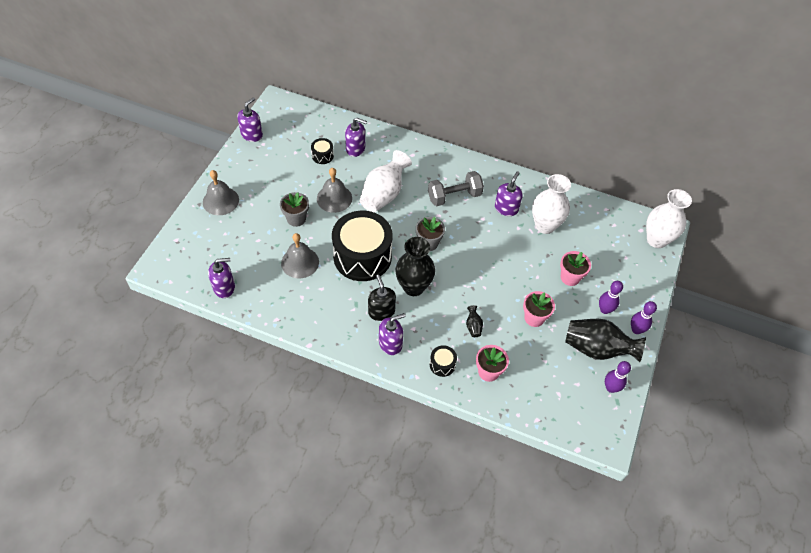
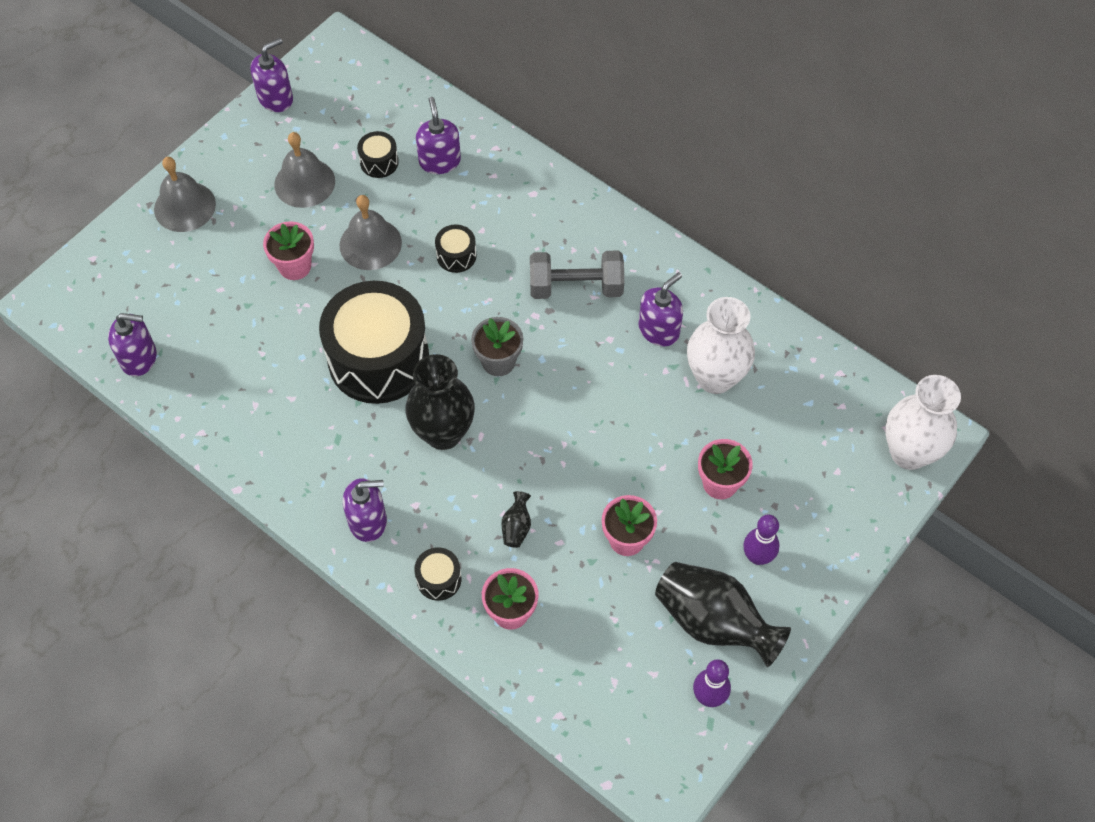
camera: 20 degrees right, 5 degrees up
(296, 219) = (295, 266): grey flower pot -> pink flower pot
(300, 262) = (273, 344): grey bell -> grey bell (304, 182)
(355, 149) = (439, 161): purple soap dispenser -> purple soap dispenser turned 135 degrees counterclockwise
(381, 311) = (374, 462): black soap dispenser -> none
(384, 194) = (456, 256): white vase -> black drum
(636, 330) = (798, 607): purple bowling pin -> none

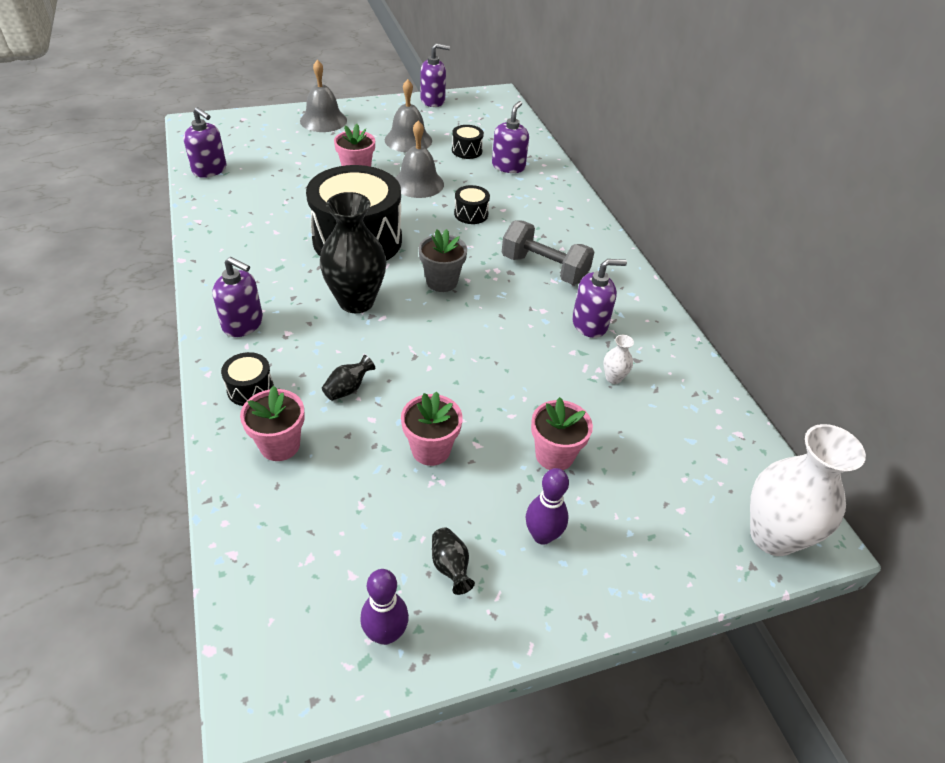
camera: 30 degrees right, 15 degrees down
(714, 622) = (450, 567): black vase -> black vase, size x0.42
(715, 378) = (613, 378): white vase -> white vase, size x0.42

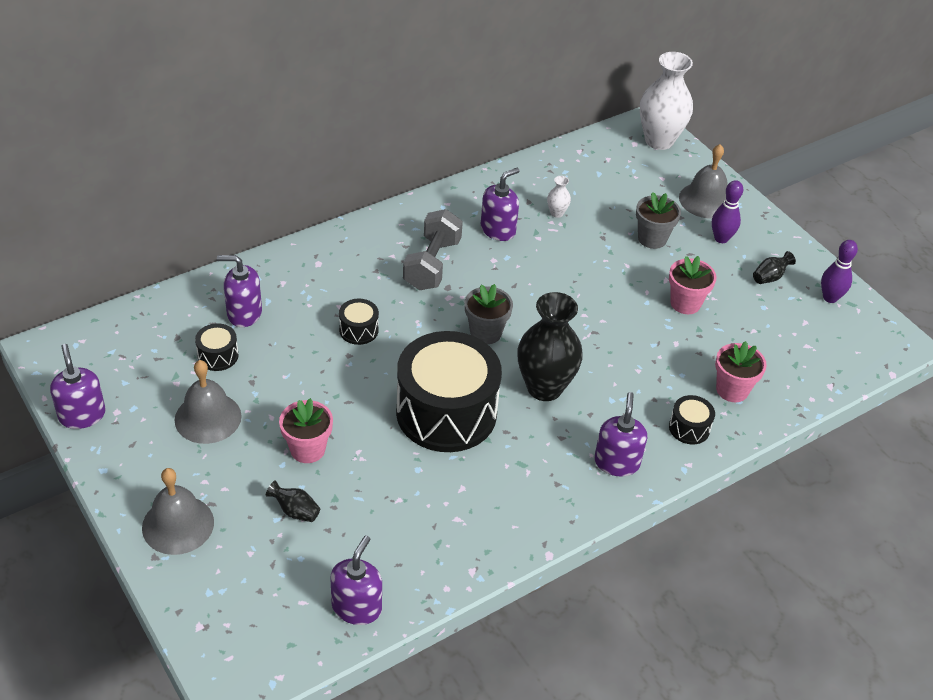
camera: 105 degrees left, 0 degrees up
(348, 389) = (654, 365): black vase -> black vase (295, 511)
(418, 183) = (312, 386): grey bell -> grey bell (705, 200)
(554, 455) = (652, 238): pink flower pot -> grey flower pot
(590, 324) = (498, 230): purple soap dispenser -> purple soap dispenser turned 75 degrees clockwise

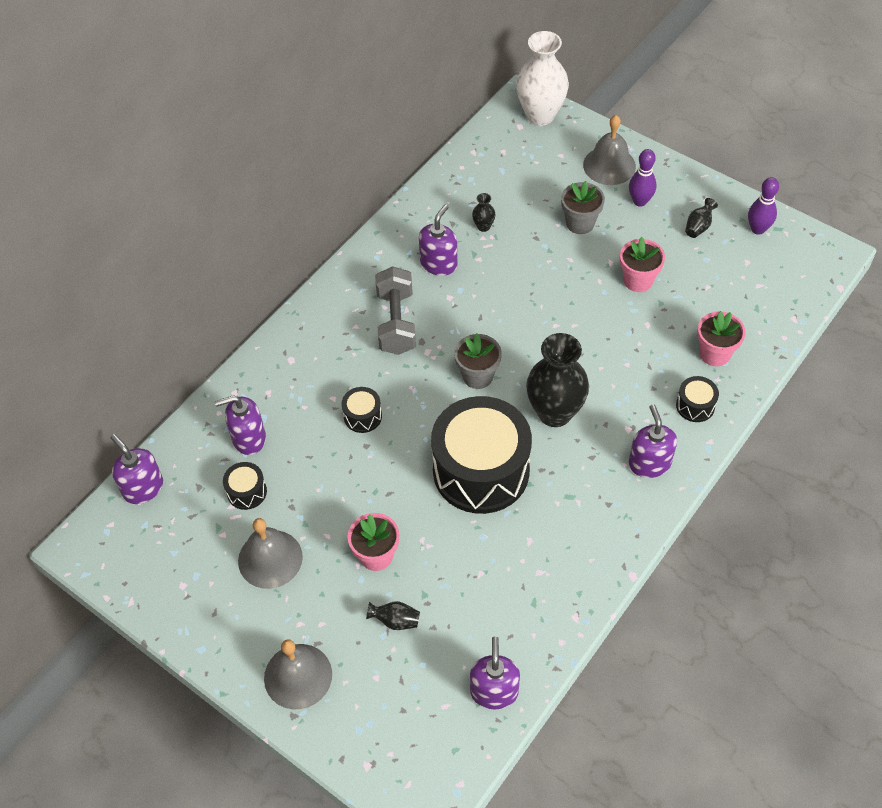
camera: 15 degrees left, 10 degrees up
(82, 415) = (152, 601): purple soap dispenser -> purple soap dispenser (143, 488)
(557, 213) = (483, 227): white vase -> black vase

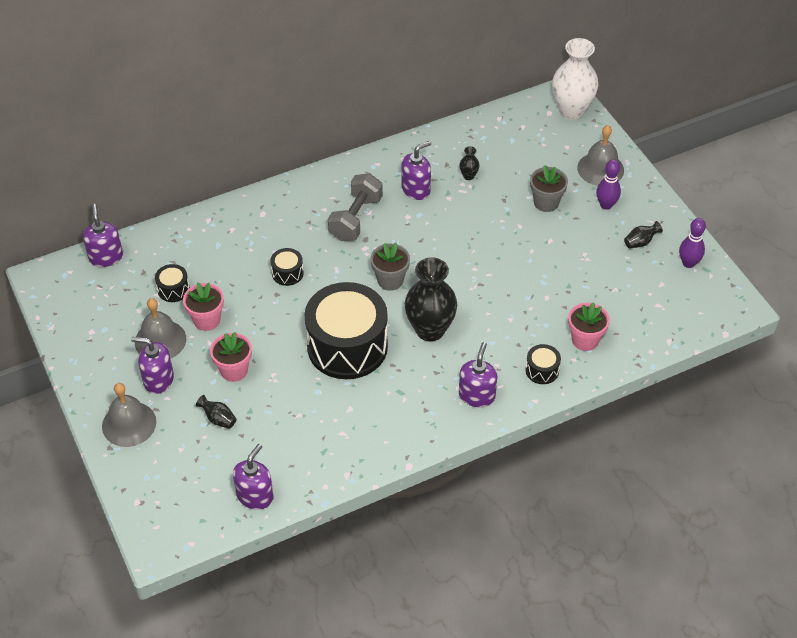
camera: 25 degrees right, 5 degrees down
(248, 438) = (198, 254): purple soap dispenser -> purple soap dispenser (158, 380)
(638, 280) = (562, 262): pink flower pot -> pink flower pot (207, 320)

